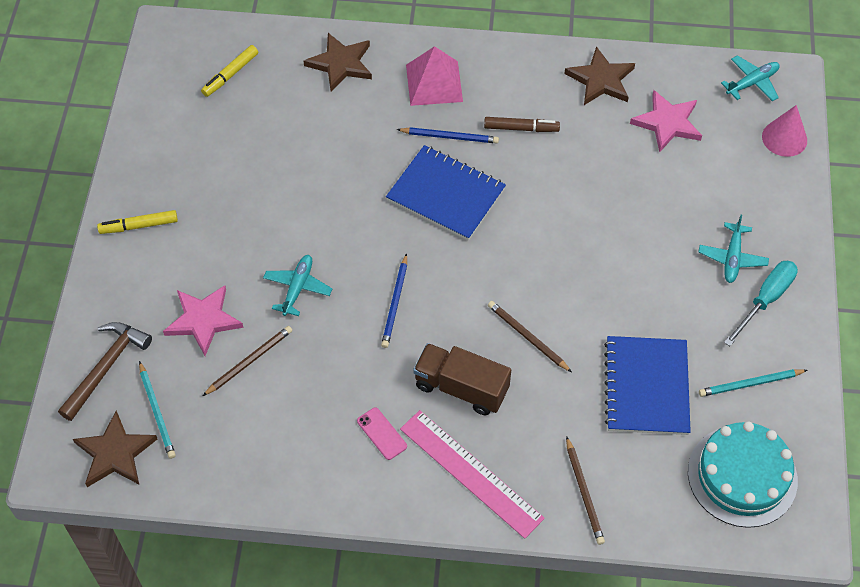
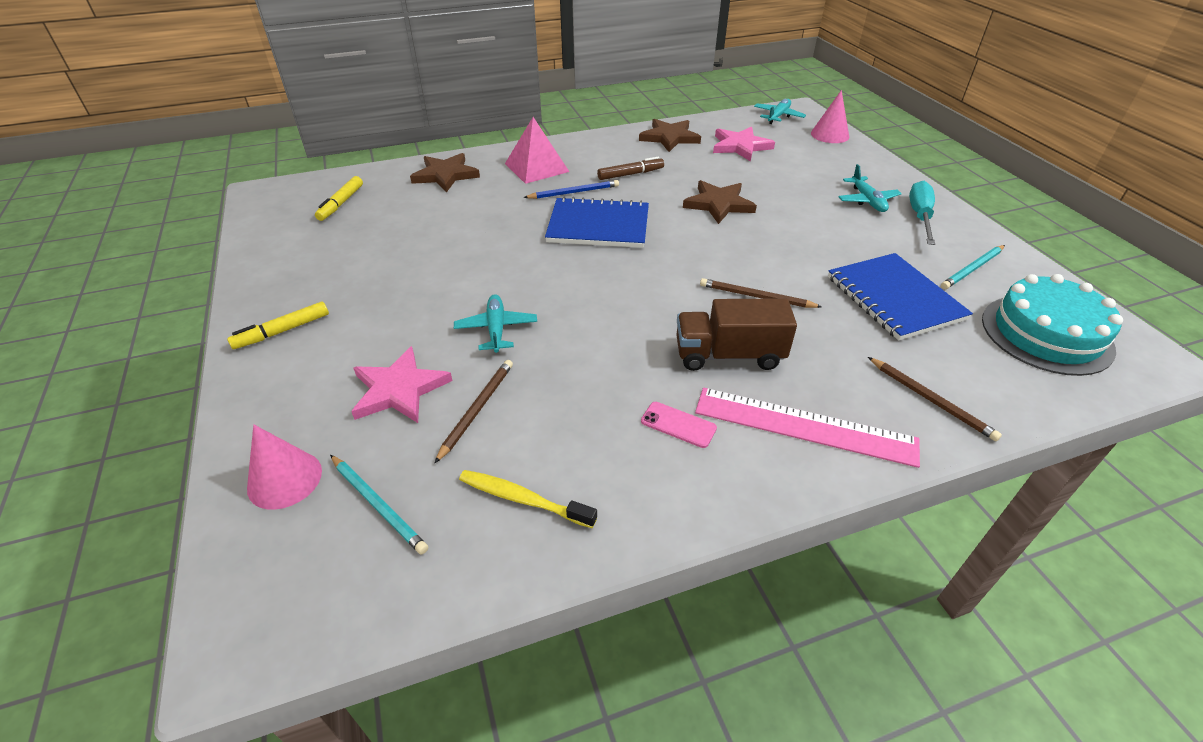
camera: 25 degrees left, 15 degrees down
(106, 367) = (284, 479): brown hammer -> pink cone
(115, 453) = (333, 580): brown star -> brown star (718, 204)
(247, 446) = (523, 499): none -> yellow toothbrush
(395, 303) = (608, 310): blue pencil -> none

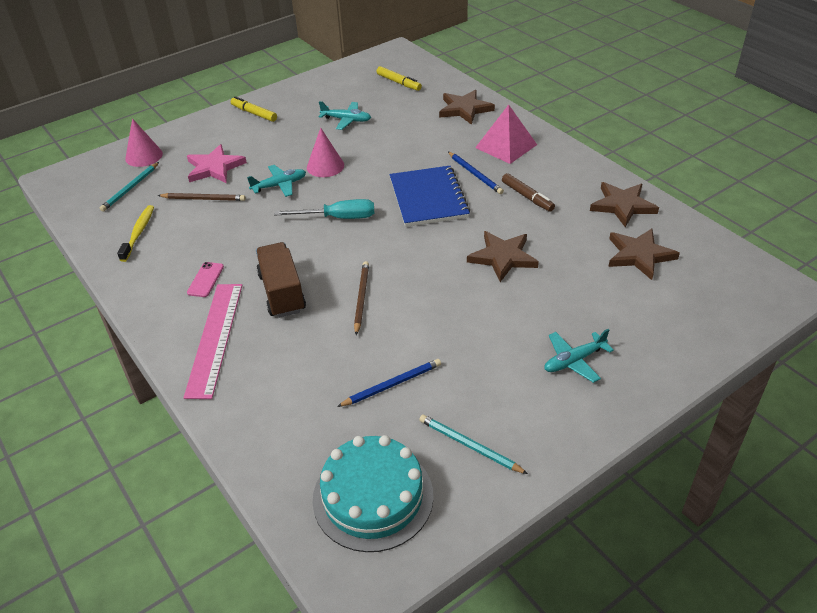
camera: 75 degrees right, 0 degrees up
(341, 203) = (398, 83): yellow marker -> yellow marker turned 135 degrees counterclockwise
(740, 146) = (639, 255): pink star -> brown star
(778, 116) = (747, 274): turquoise plane -> turquoise plane (346, 120)
(830, 135) = (728, 322): pink cone -> pink cone (325, 166)
(894, 298) = (392, 384): blue notebook -> blue pencil
(920, 216) = (562, 405): turquoise screwdriver -> turquoise screwdriver (338, 218)
(931, 400) = (257, 407): brown pencil -> none

